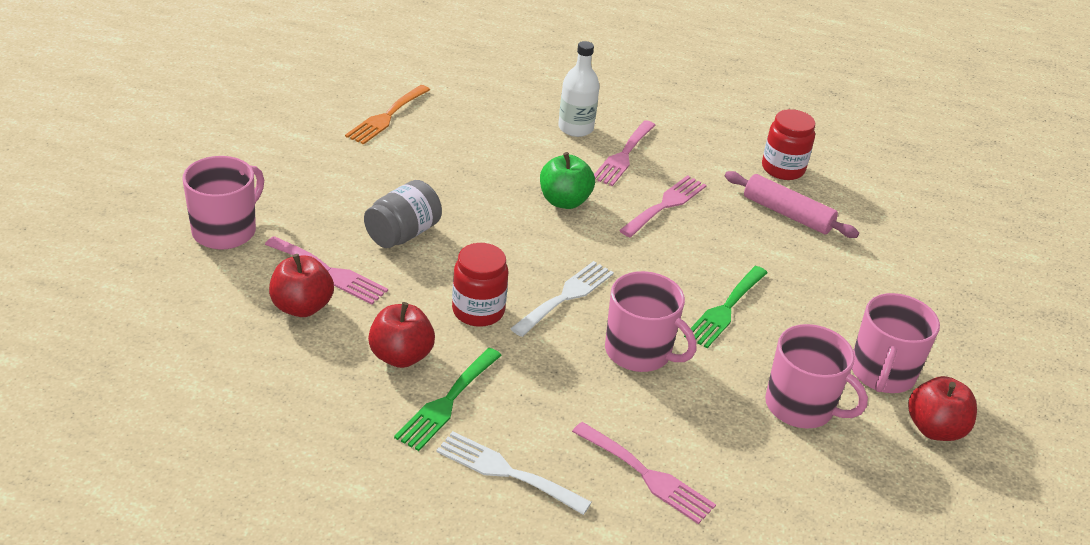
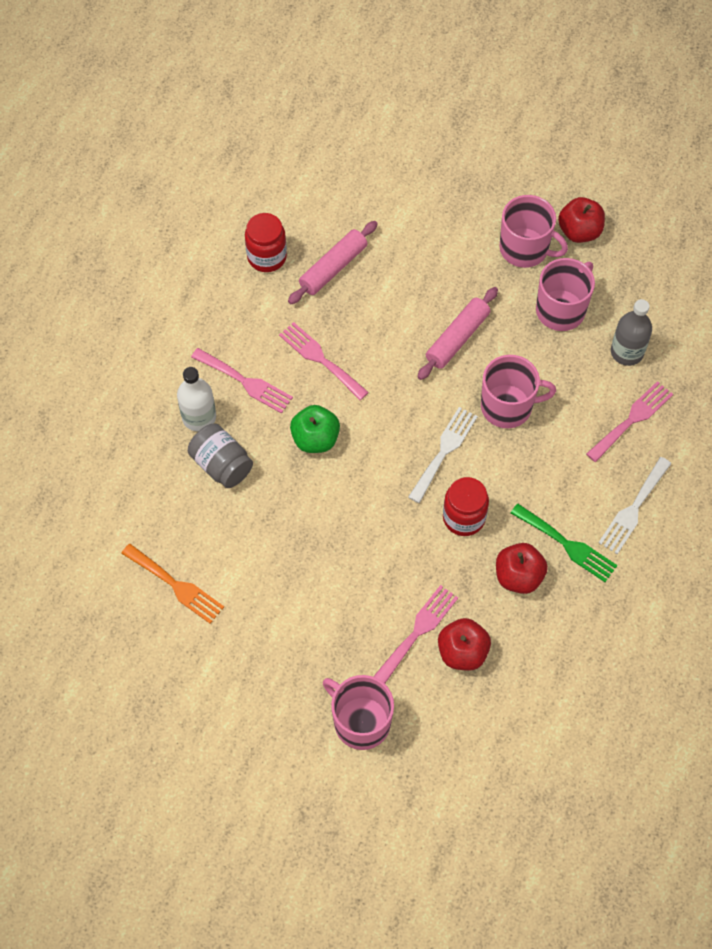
camera: 80 degrees left, 25 degrees up
(403, 234) = (363, 573): grey jar -> grey jar (221, 465)
(566, 296) = (444, 451): white fork -> white fork turned 75 degrees clockwise
(639, 352) = (508, 406): pink mug -> pink mug turned 45 degrees clockwise
(725, 309) = (457, 338): green fork -> pink rolling pin
(755, 474) = (627, 352): none -> grey bottle

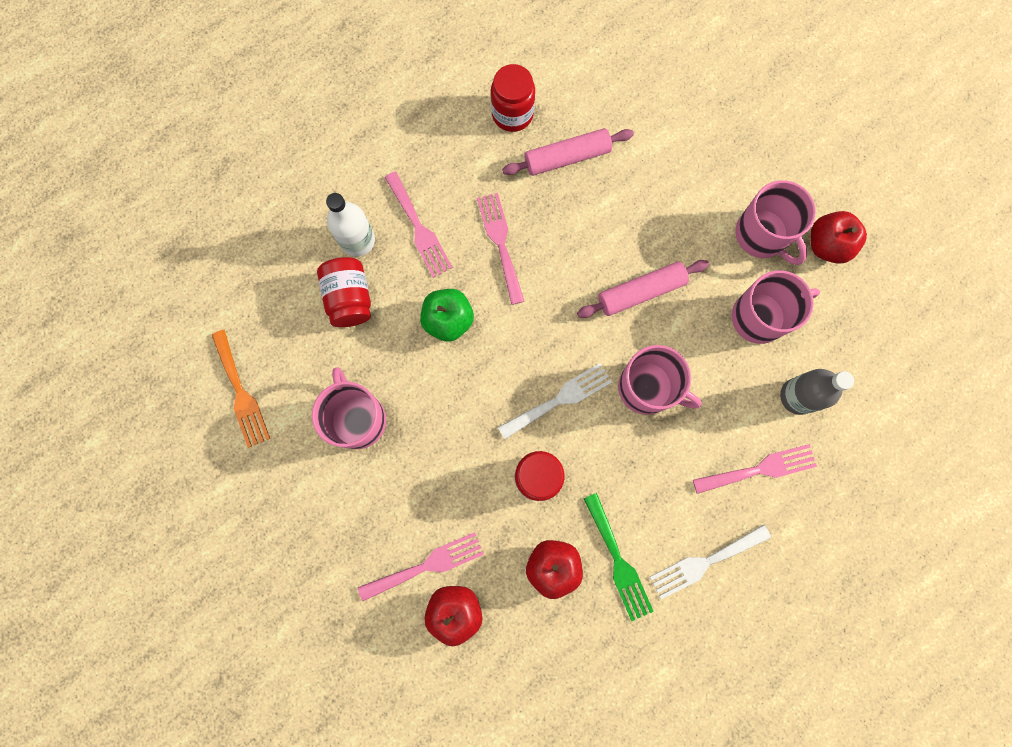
camera: 30 degrees right, 15 degrees up
(221, 465) = (349, 298): grey jar -> red jar
(360, 721) = (323, 622): pink mug -> pink mug (358, 419)

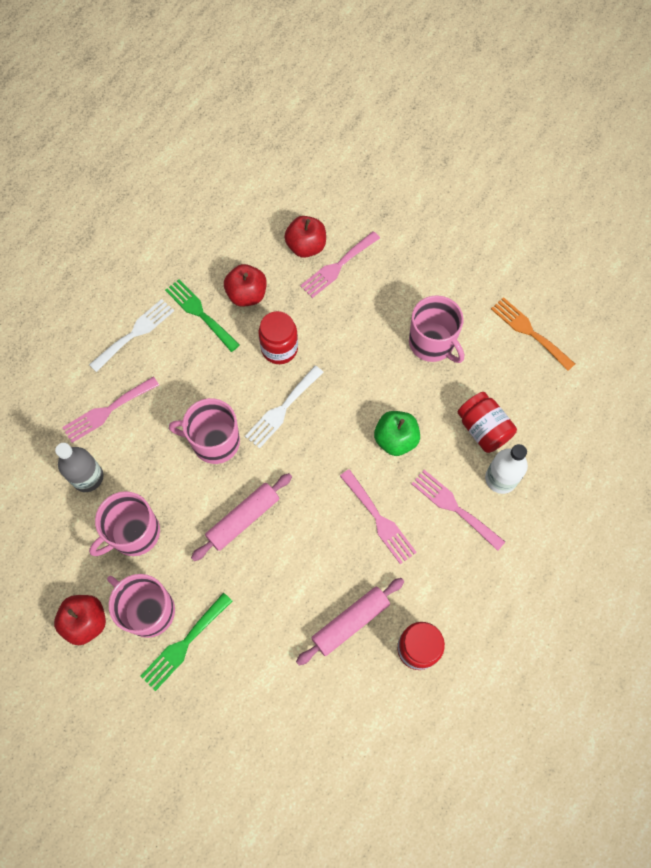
camera: 160 degrees right, 10 degrees down
(734, 192) = (184, 644): none -> green fork

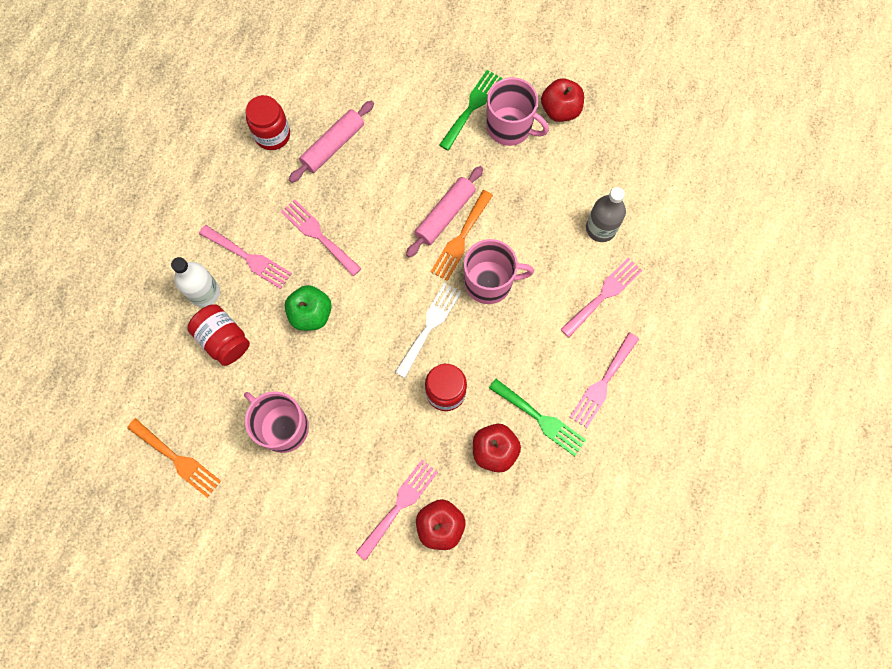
camera: 170 degrees right, 5 degrees up
(134, 533) = (541, 186): pink mug -> none
(135, 333) = (602, 383): white fork -> pink fork
(233, 490) = (460, 239): none -> orange fork

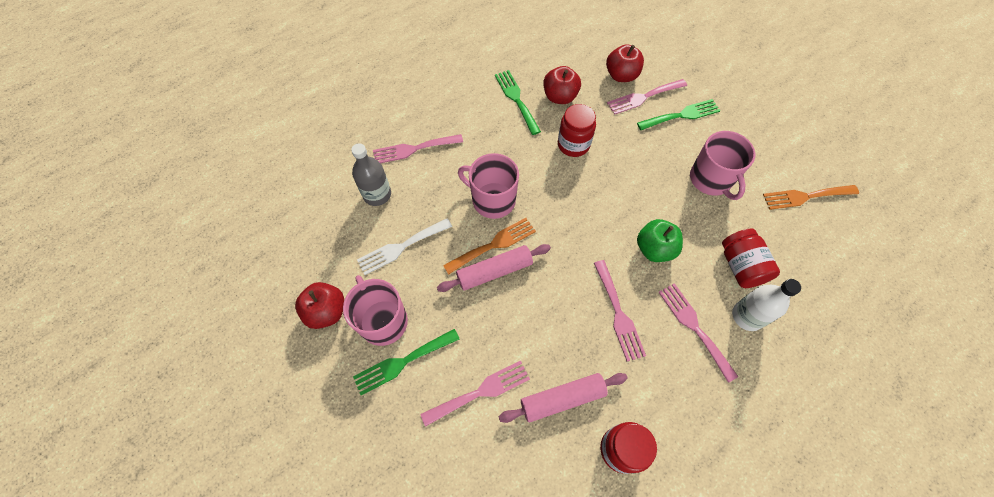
camera: 150 degrees left, 10 degrees down
(177, 459) = (805, 196): orange fork -> orange fork turned 75 degrees counterclockwise
(345, 502) = (682, 115): none -> green fork
(429, 326) = (559, 192): white fork -> white fork (401, 247)
(602, 383) = (459, 99): pink fork -> pink fork (481, 392)

